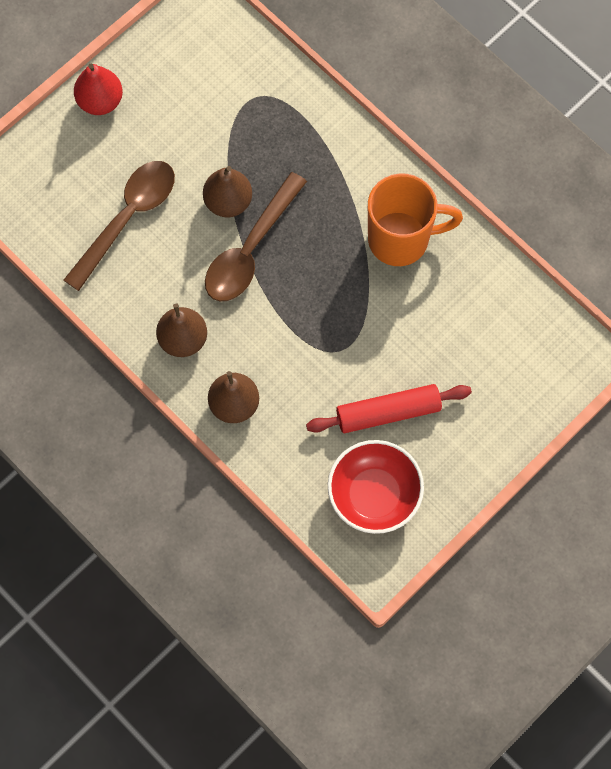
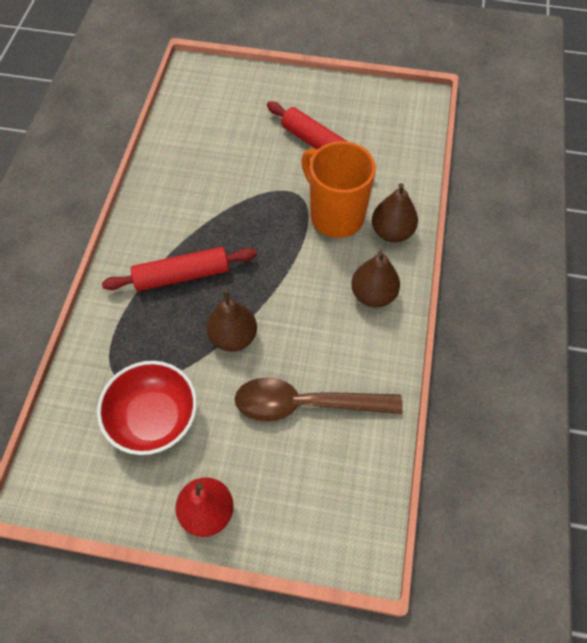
camera: 125 degrees left, 10 degrees down
(250, 249) = (263, 295): brown spoon -> none
(321, 197) = (182, 275): none -> red rolling pin
(374, 495) = (380, 123): red bowl -> red bowl (154, 418)
(401, 239) = (181, 206): orange mug -> orange mug (335, 215)

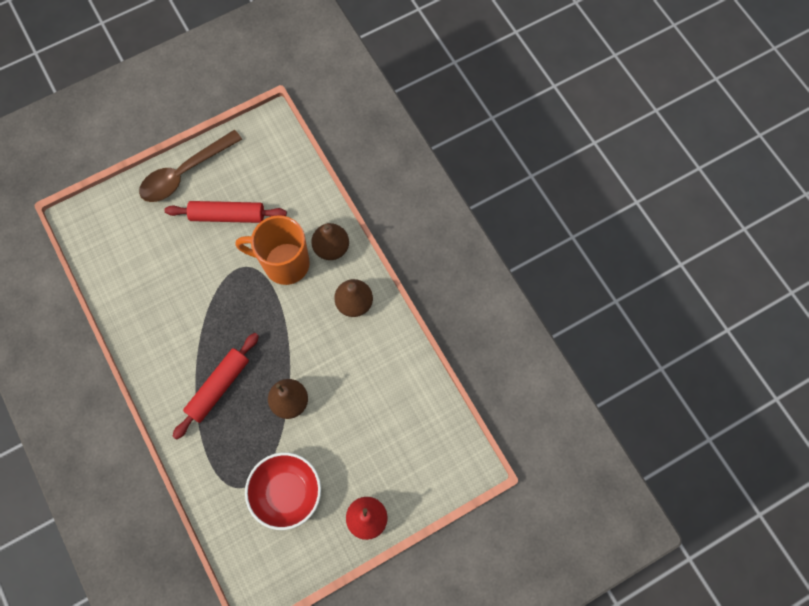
camera: 40 degrees left, 10 degrees up
(305, 404) = (371, 408): brown spoon -> brown spoon (185, 173)

